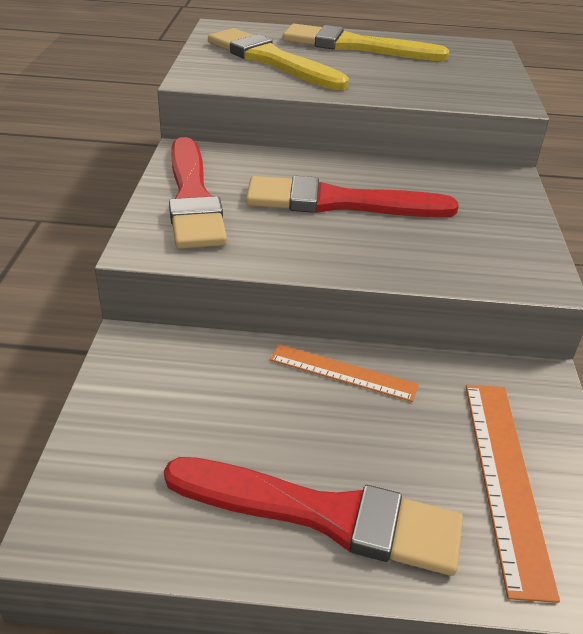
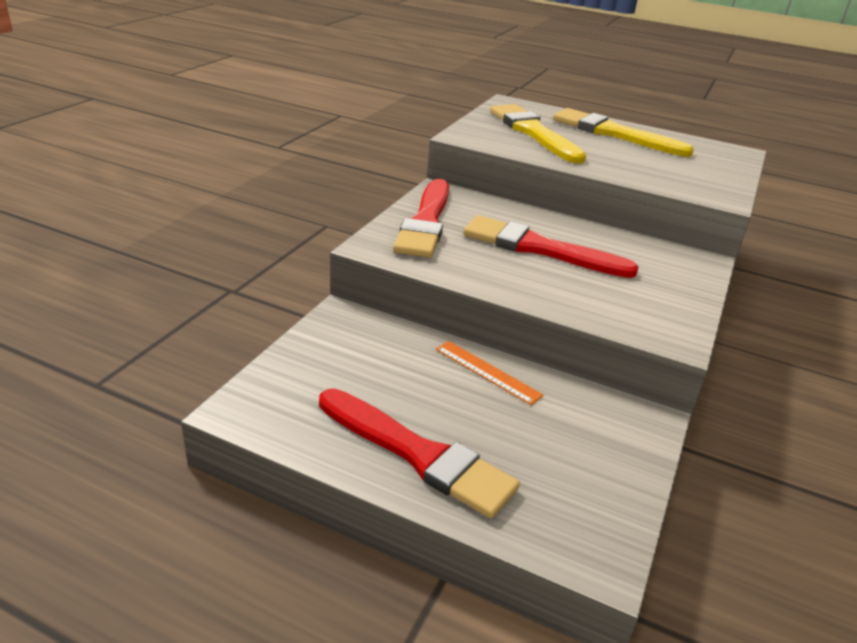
camera: 20 degrees right, 5 degrees down
(506, 479) = (574, 475): orange ruler -> none

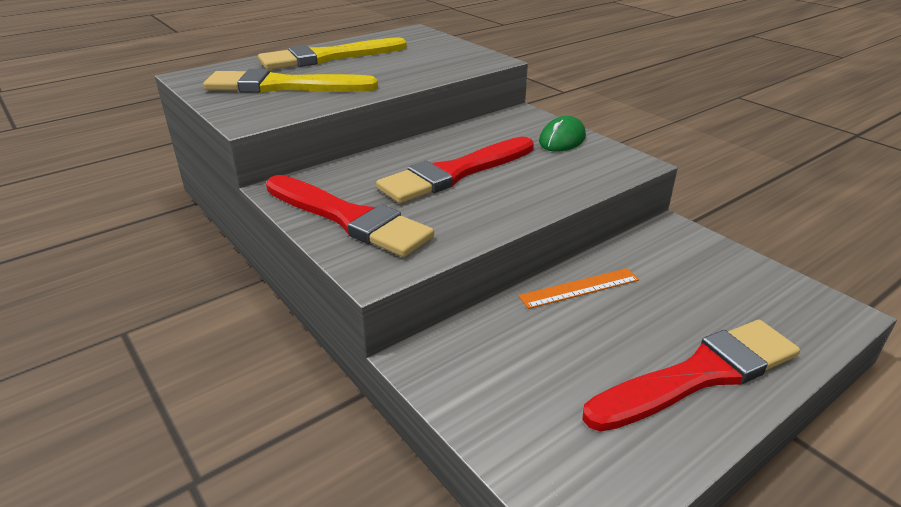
camera: 60 degrees left, 0 degrees up
(674, 290) = (562, 139): none -> green mouse

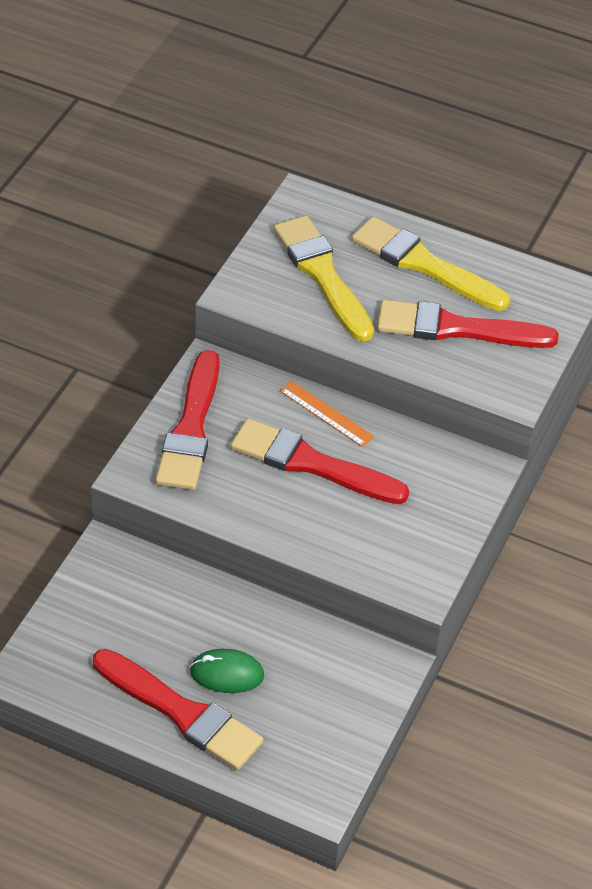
camera: 60 degrees right, 15 degrees up
(405, 61) = (456, 328): none -> red brush
(562, 139) = (441, 519): green mouse -> green mouse (227, 674)
(579, 288) = (249, 616): orange ruler -> orange ruler (326, 413)

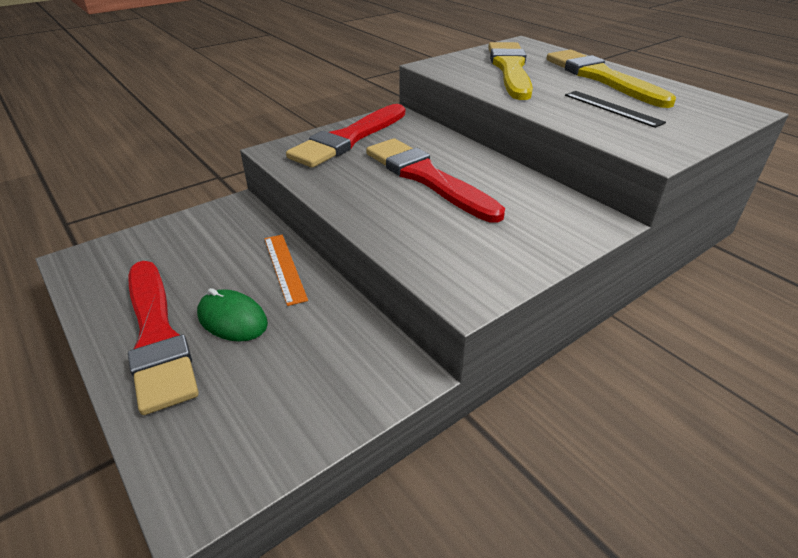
camera: 30 degrees right, 10 degrees down
(326, 413) = (465, 155): orange ruler -> orange ruler (285, 267)
(456, 328) = (612, 108): red brush -> black ruler

